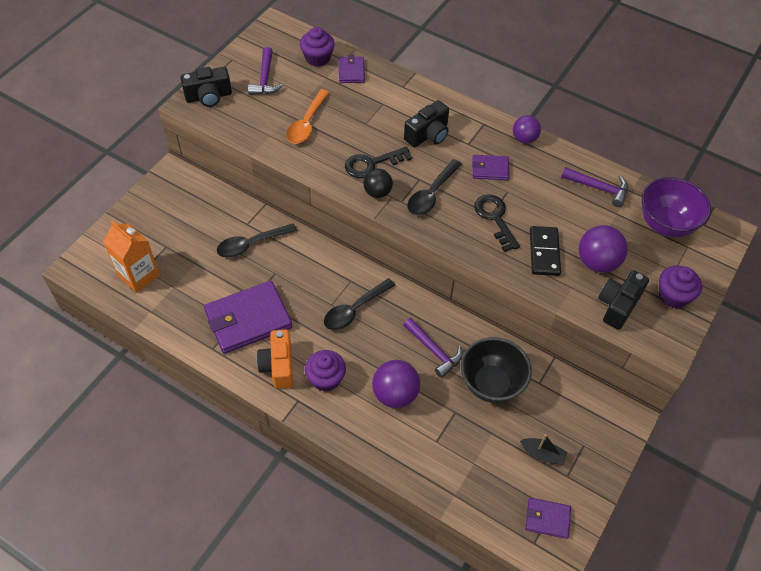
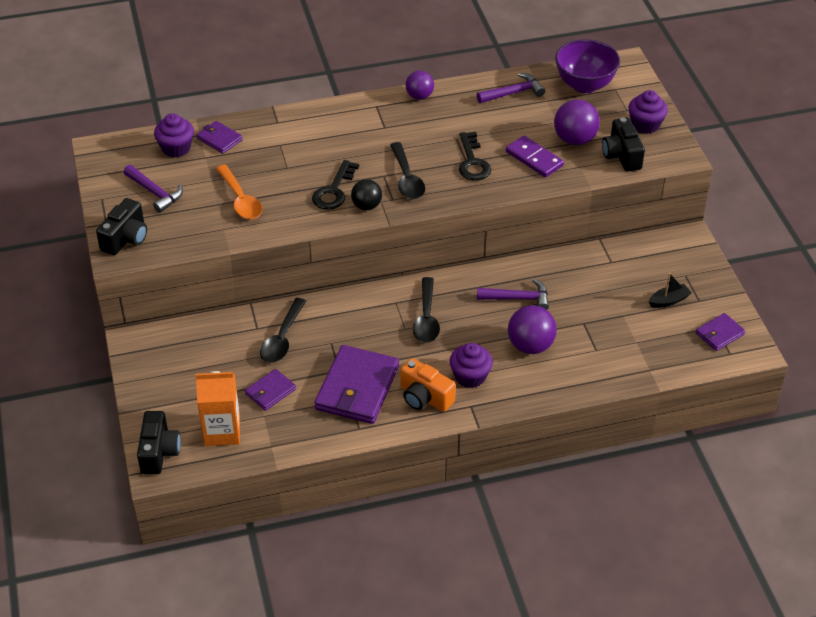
camera: 45 degrees left, 10 degrees down
(428, 135) = (346, 142): black camera -> black camera (159, 452)
(490, 169) = (424, 133): purple wallet -> purple wallet (270, 391)
(491, 384) = (583, 287): black bowl -> none
(495, 218) = (472, 162): black key -> black key turned 120 degrees counterclockwise
(544, 252) = (534, 158): black domino -> purple domino

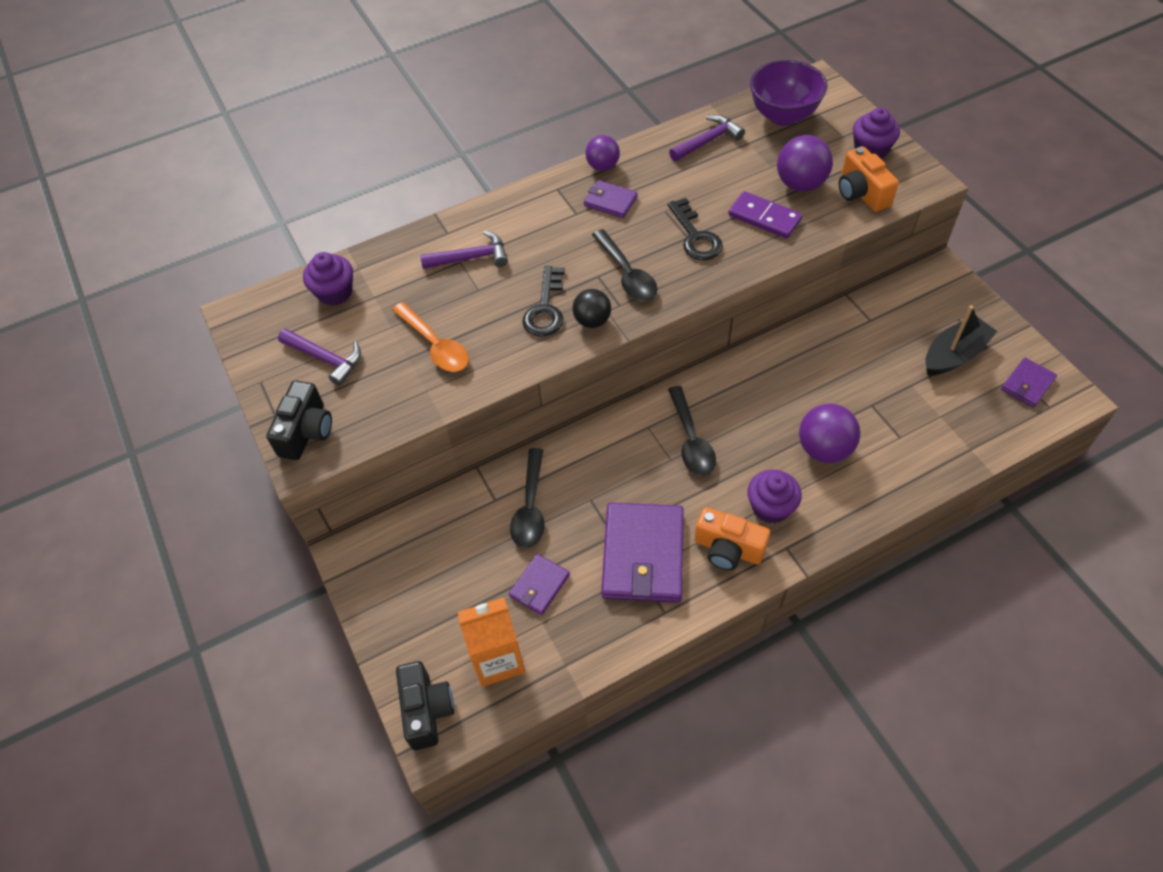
camera: 10 degrees left, 10 degrees up
(219, 139) = (384, 269): purple wallet -> purple wallet (610, 201)
(518, 298) = (786, 390): purple hammer -> purple hammer (471, 257)
(621, 155) = (861, 193): black camera -> orange camera
(669, 301) = (954, 355): black boat -> black boat, size x1.67

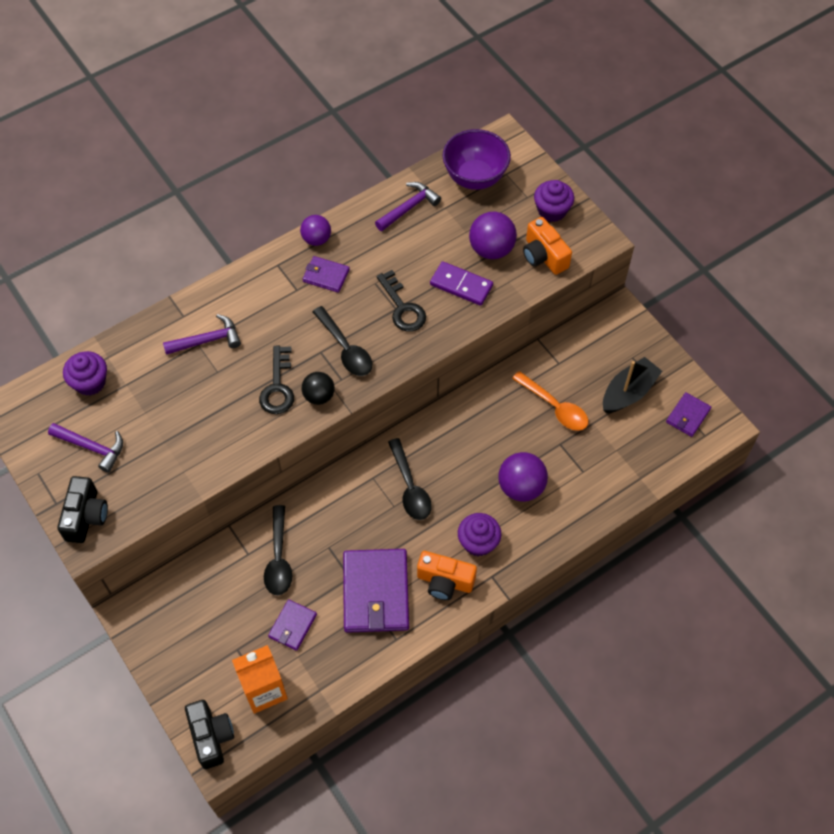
camera: 10 degrees left, 5 degrees up
(435, 345) = (186, 428): orange spoon -> orange spoon (555, 407)

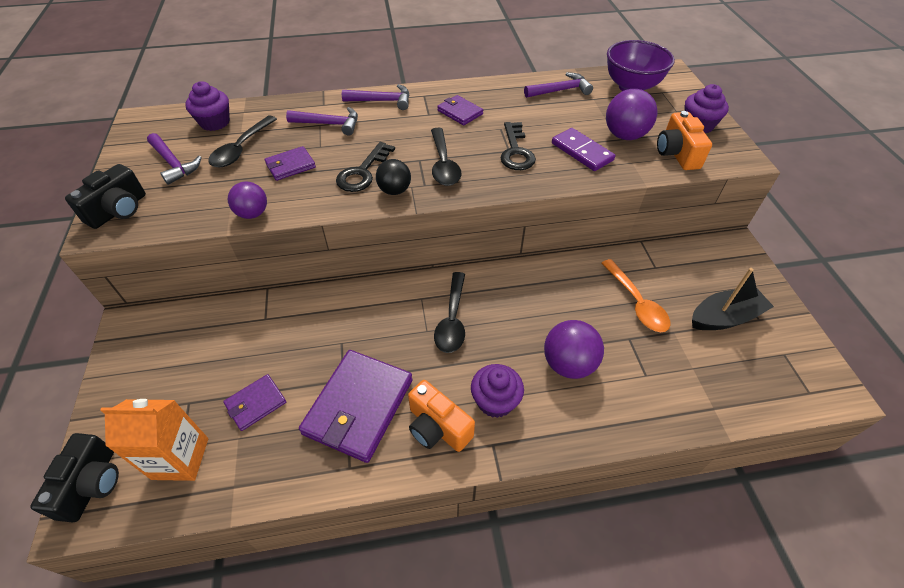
camera: 25 degrees right, 10 degrees down
(240, 289) = (382, 101): none -> purple hammer
(279, 558) = (289, 334): black spoon -> black spoon (241, 149)
(316, 239) = (467, 89): purple ball -> purple ball (253, 213)
(688, 416) = (791, 364): purple wallet -> purple wallet (290, 165)

